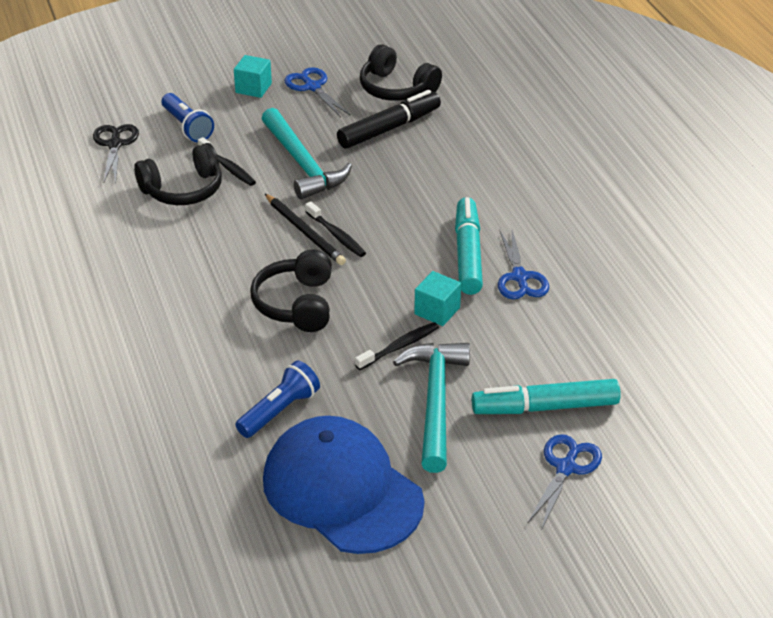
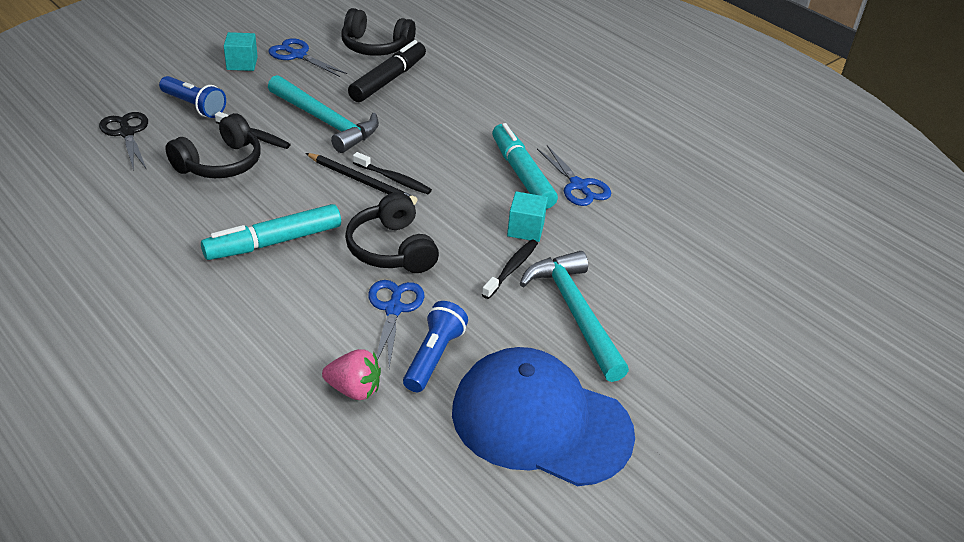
camera: 25 degrees left, 0 degrees up
(195, 422) = (354, 389): none -> pink strawberry
(545, 407) = (673, 295): turquoise marker -> turquoise marker (274, 242)
(566, 468) = (726, 346): blue scissors -> blue scissors (394, 309)

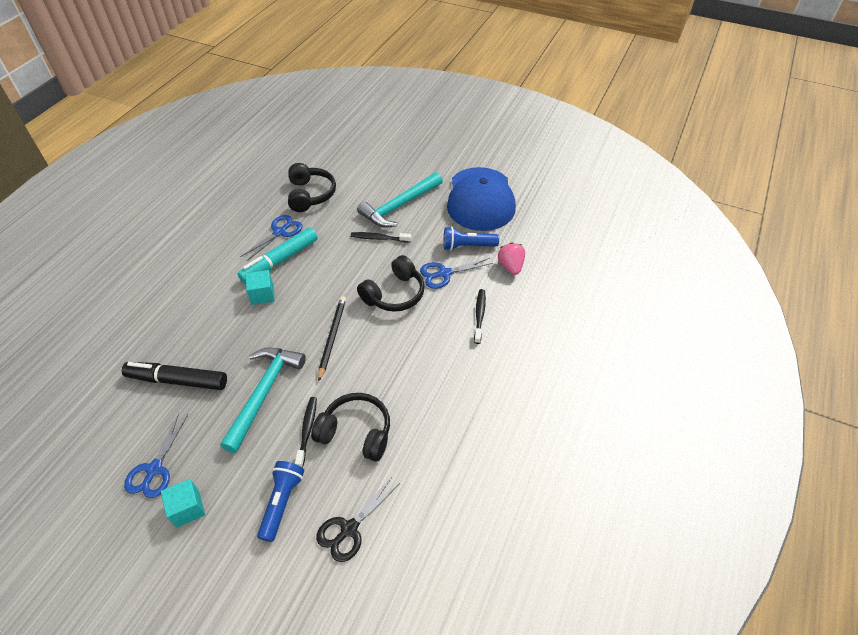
camera: 110 degrees left, 10 degrees up
(274, 242) = (424, 353): turquoise marker -> none
(375, 47) = (116, 415): black headphones -> black headphones (310, 195)
(393, 179) = (320, 321): black toothbrush -> black toothbrush (479, 315)
(525, 229) = (338, 243): turquoise cube -> turquoise cube (262, 294)

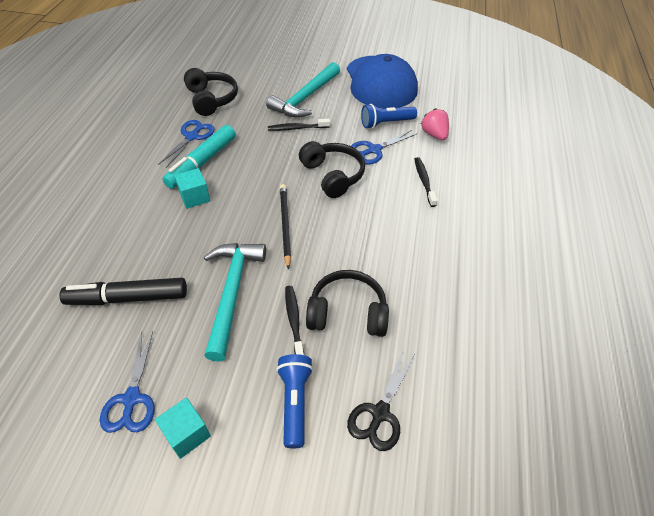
camera: 15 degrees left, 0 degrees up
(394, 294) = (333, 175): black headphones -> black headphones turned 60 degrees counterclockwise

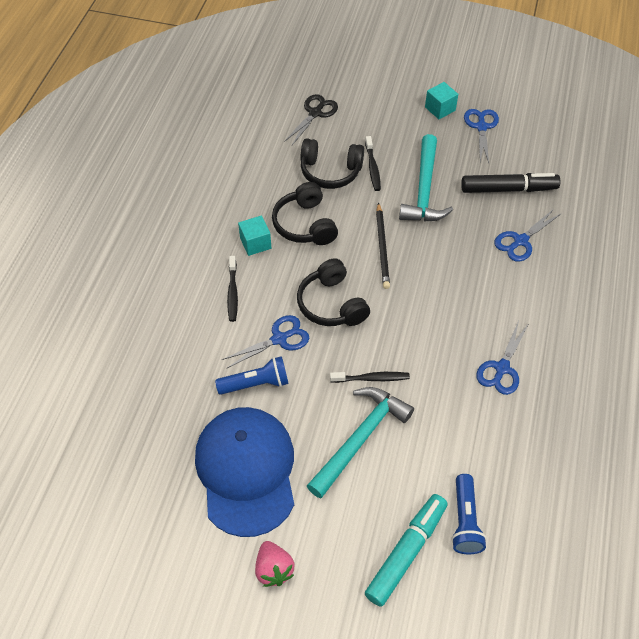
camera: 175 degrees left, 5 degrees up
(137, 237) = (520, 241): none -> blue scissors
(194, 197) = (477, 282): turquoise cube -> turquoise cube (255, 243)
(202, 162) = (480, 327): turquoise marker -> turquoise marker (406, 552)
(211, 99) = (492, 440): black headphones -> black headphones (305, 224)
(295, 402) = (371, 121): blue flashlight -> blue flashlight (465, 521)
(434, 134) = (199, 361): pink strawberry -> pink strawberry (274, 569)

